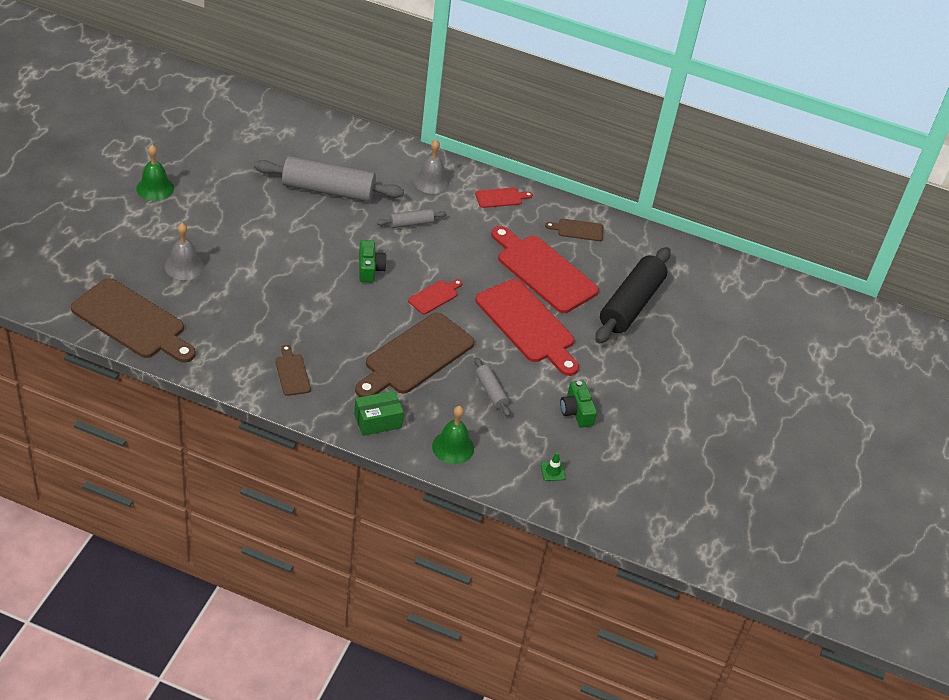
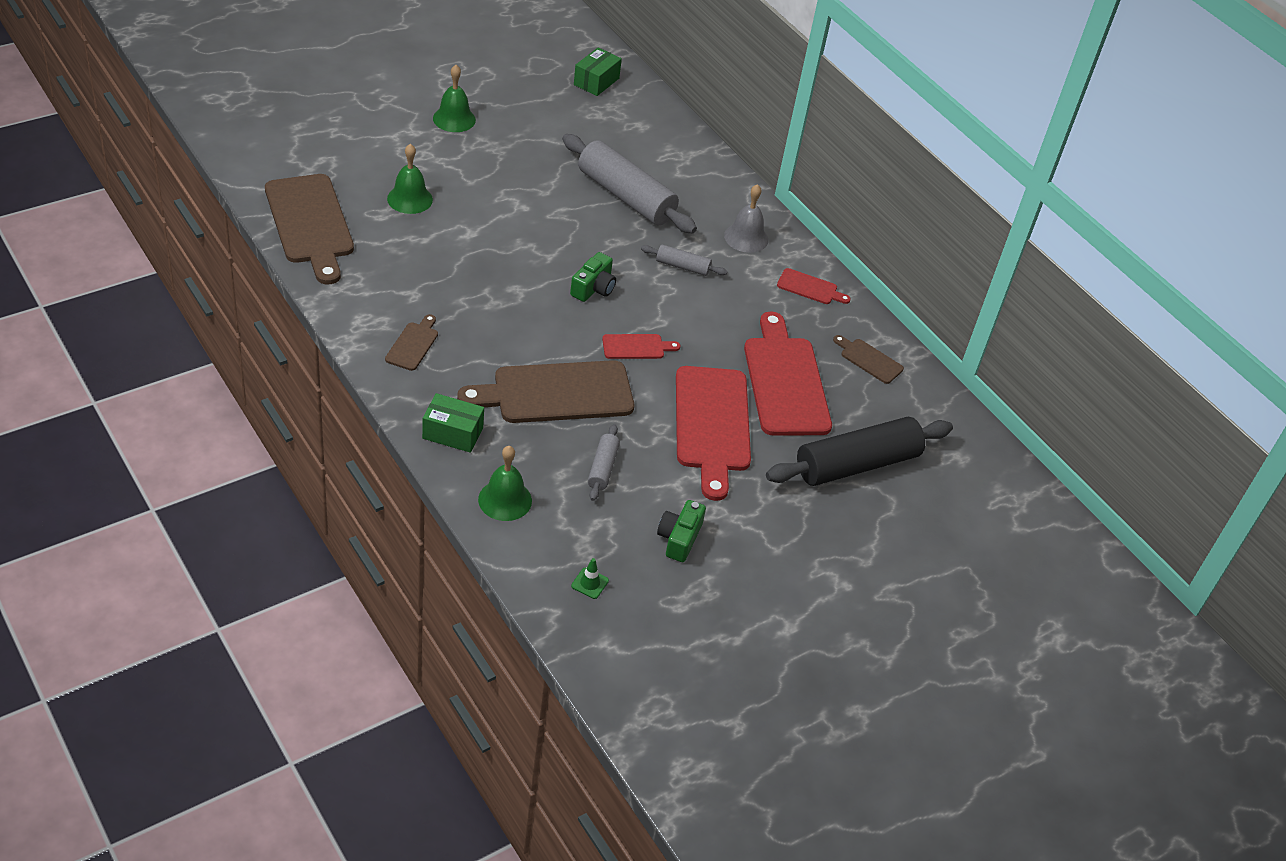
camera: 35 degrees right, 0 degrees up
(184, 266) = (410, 199): grey bell -> green bell
(226, 110) = (596, 81): none -> green box

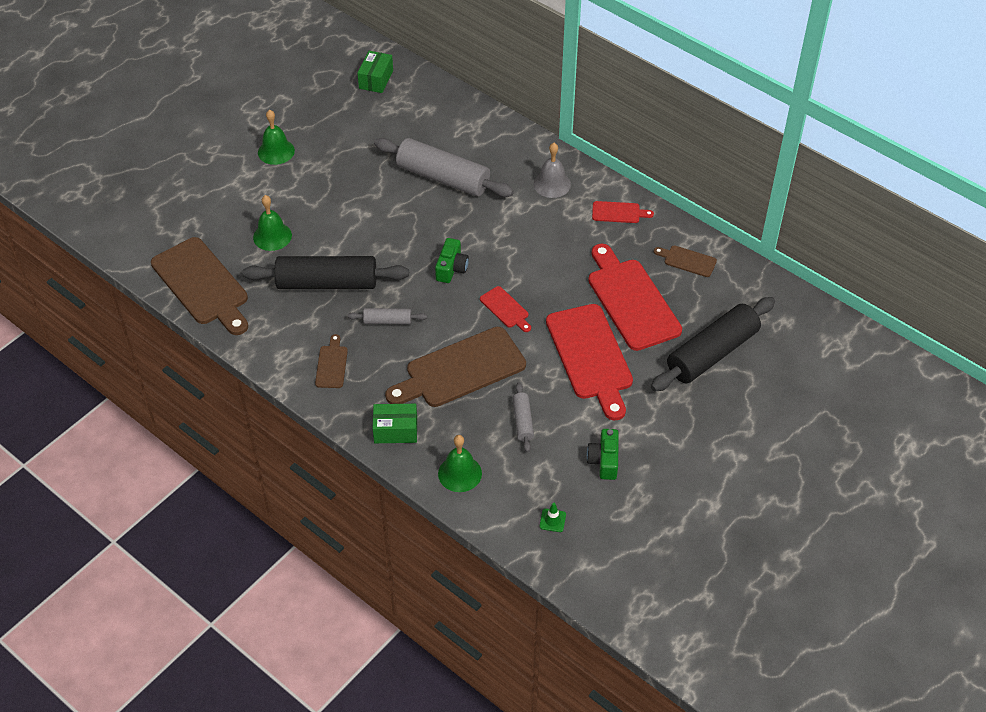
camera: 10 degrees left, 5 degrees up
(447, 262) = (327, 283): none -> black rolling pin
(636, 347) = (506, 309): red cutting board -> red cutting board turned 75 degrees clockwise
(682, 266) = (513, 226): grey rolling pin -> grey rolling pin (387, 321)

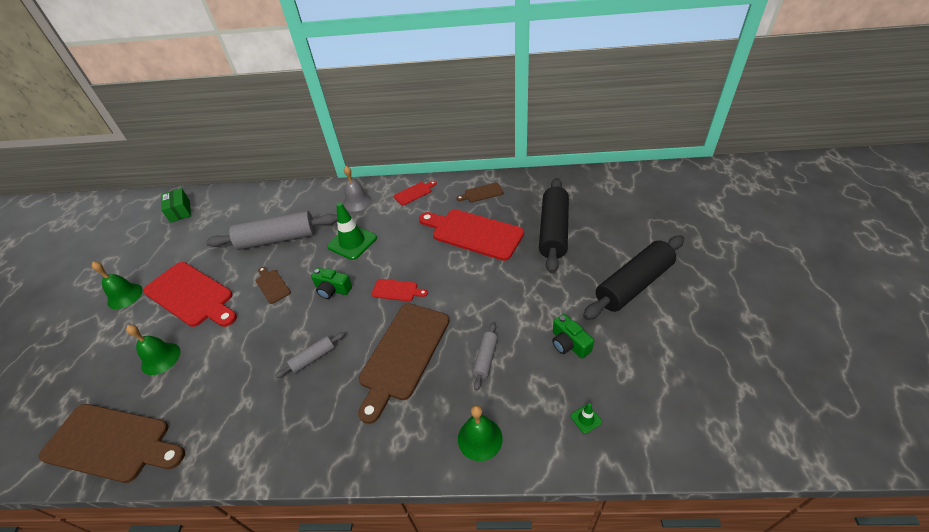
camera: 35 degrees left, 5 degrees down
(327, 283) = (237, 363): black rolling pin -> black rolling pin (633, 284)
(331, 364) = (291, 427): brown cutting board -> brown cutting board (272, 285)
(395, 430) = (394, 443): green box -> none
(451, 268) = (332, 289): green camera -> green camera turned 135 degrees clockwise
(508, 230) = (352, 242): none -> green traffic cone
(523, 421) = (485, 358): grey rolling pin -> grey rolling pin turned 60 degrees clockwise
(591, 356) = (484, 282): red cutting board -> red cutting board (191, 295)

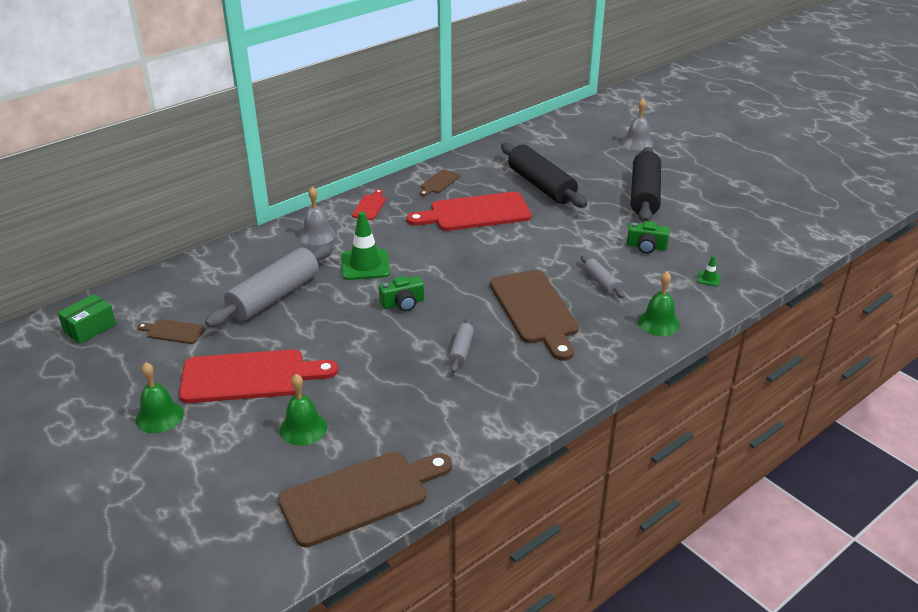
camera: 45 degrees left, 10 degrees down
(180, 211) = (90, 328): green box -> green box turned 75 degrees counterclockwise
(272, 285) = (332, 328): brown cutting board -> brown cutting board (173, 332)
(397, 290) = (466, 277): red cutting board -> none
(692, 223) = (637, 142): none -> grey bell

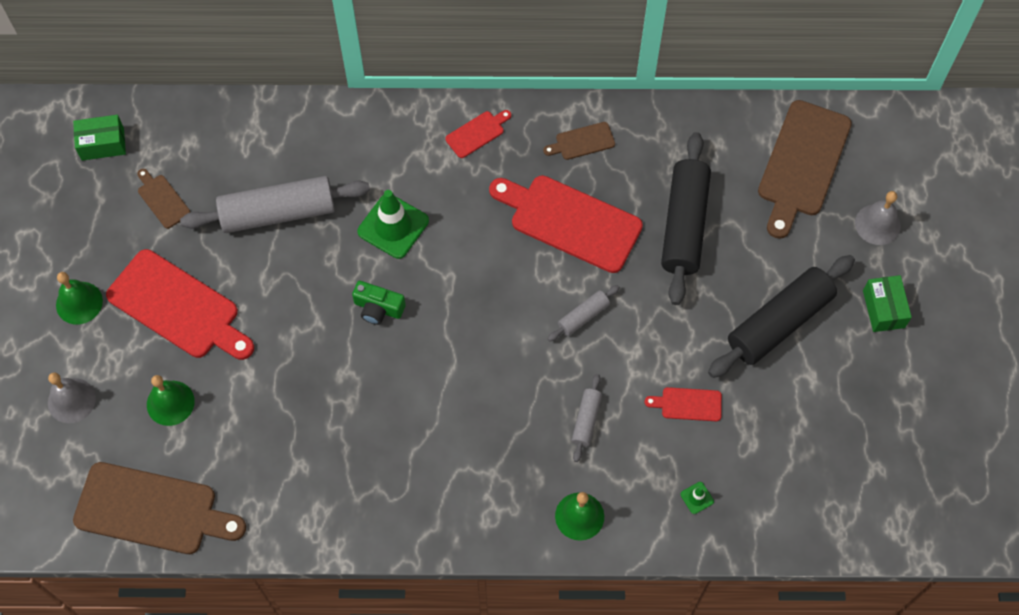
camera: 40 degrees right, 30 degrees up
(317, 235) = (388, 145): grey bell -> grey bell (71, 400)
(461, 350) = (371, 411): grey rolling pin -> grey rolling pin (583, 316)
(535, 310) = (485, 410): brown cutting board -> brown cutting board (802, 164)
(646, 246) = (688, 404): green camera -> red cutting board
(686, 166) = (883, 309): none -> green box

